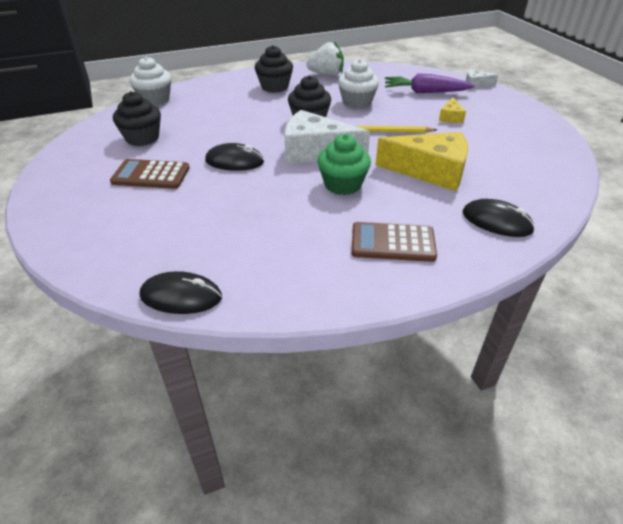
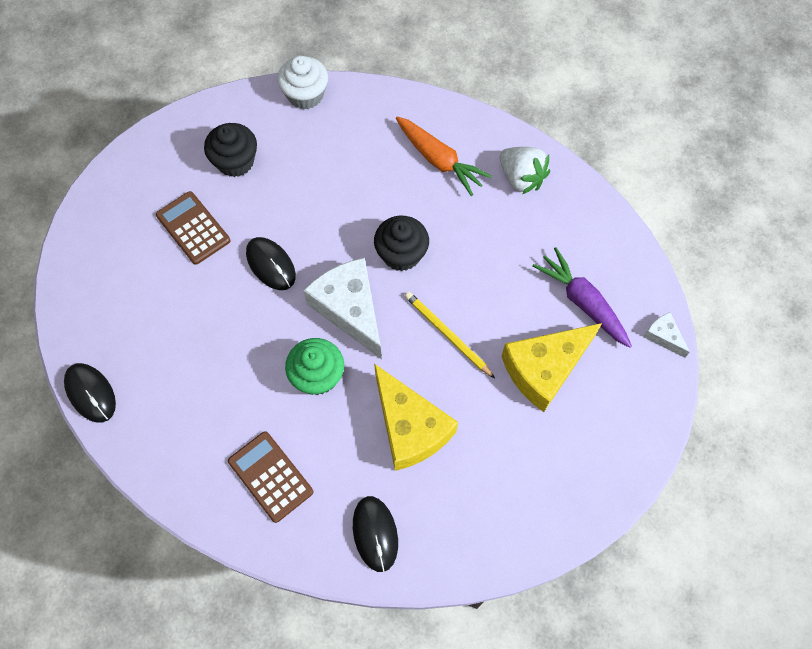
camera: 45 degrees right, 25 degrees up
(274, 87) = (439, 160): black cupcake -> orange carrot
(357, 102) = (485, 260): white cupcake -> none
(450, 117) = (544, 369): yellow cheese -> yellow cheese, size x2.16

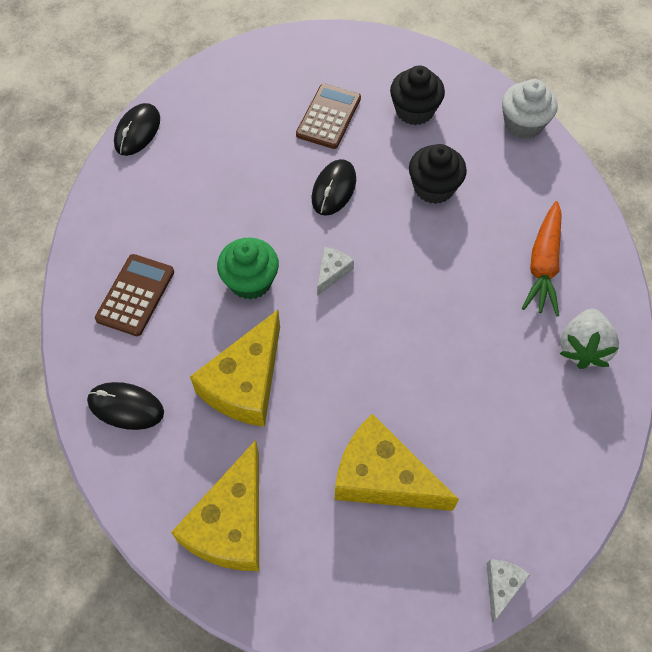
camera: 60 degrees right, 5 degrees down
(350, 309) = (332, 272): white cheese -> white cheese, size x0.46
(375, 533) = (126, 407): black mouse -> black mouse turned 60 degrees clockwise
(401, 254) = (418, 285): black cupcake -> black cupcake (434, 187)
(447, 334) = (360, 367): yellow pencil -> none
(522, 497) = (231, 524): none -> yellow cheese
(582, 302) = (483, 478): purple carrot -> none

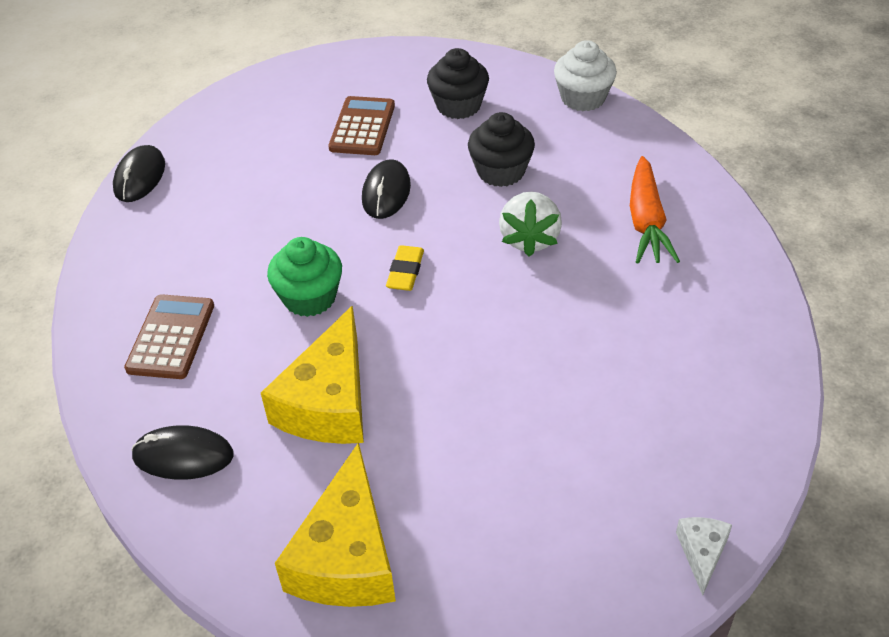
camera: 10 degrees left, 15 degrees down
(332, 272) = (405, 272): white cheese -> yellow eraser
(382, 477) = (523, 467): yellow cheese -> none
(582, 348) = (716, 292): white strawberry -> white strawberry (529, 239)

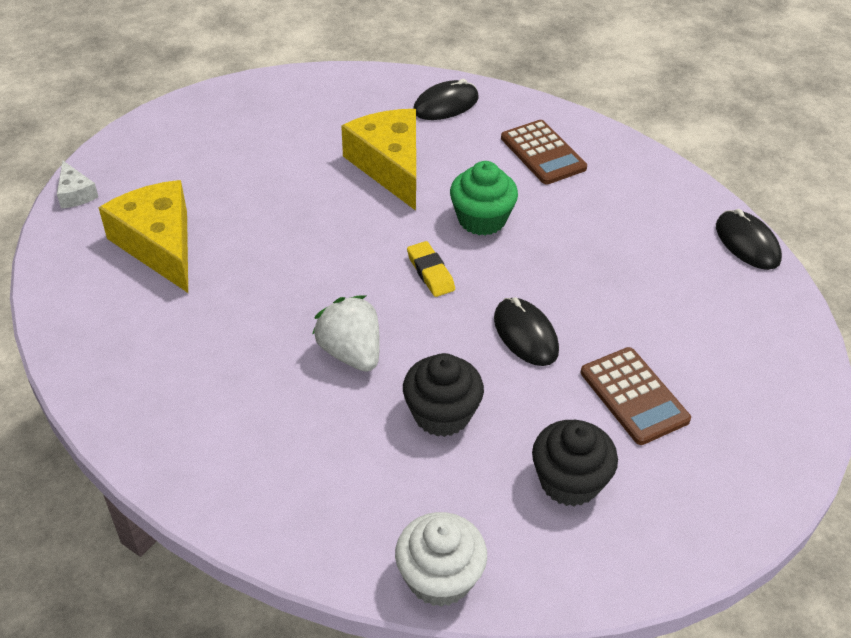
camera: 140 degrees right, 0 degrees up
(346, 556) = (297, 106): yellow cheese -> yellow cheese (159, 244)
(646, 222) = (251, 428): orange carrot -> none

